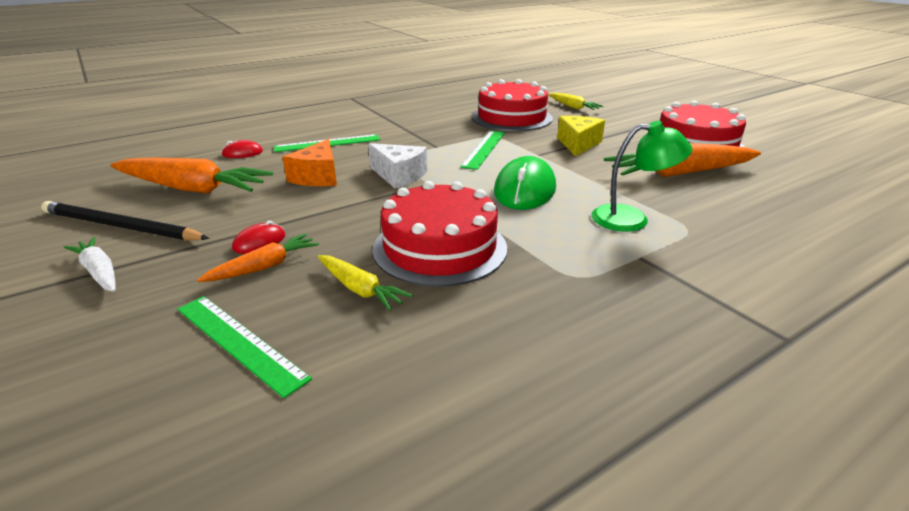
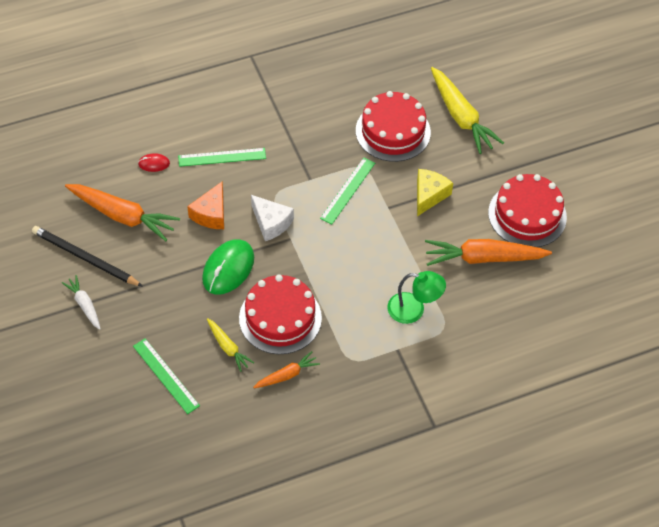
camera: 10 degrees right, 25 degrees up
(259, 242) = (172, 291): red mouse -> none
(264, 267) = (175, 317): orange carrot -> orange carrot (287, 375)
(524, 190) = (357, 260): green mouse -> green mouse (228, 268)
(573, 107) = (461, 116): yellow carrot -> yellow carrot, size x1.88

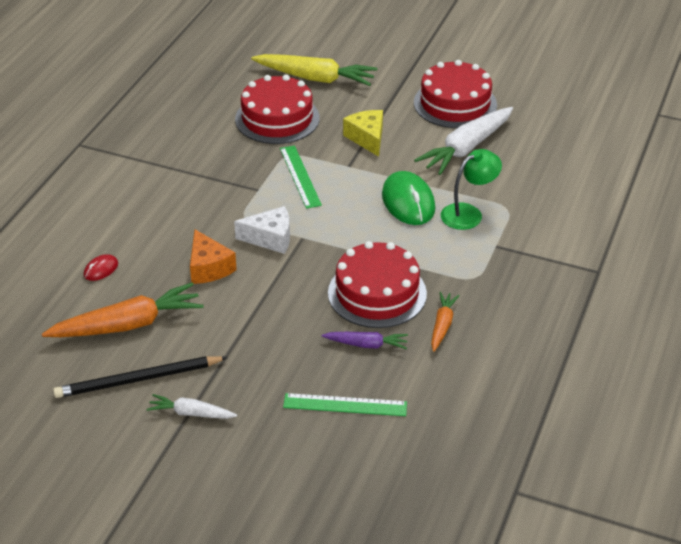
camera: 45 degrees left, 15 degrees down
(222, 157) = (158, 224): green ruler -> none
(228, 268) = (282, 293): green mouse -> green mouse (408, 202)
(228, 347) = (366, 344): yellow carrot -> purple carrot
(483, 258) = (466, 148): orange carrot -> white carrot

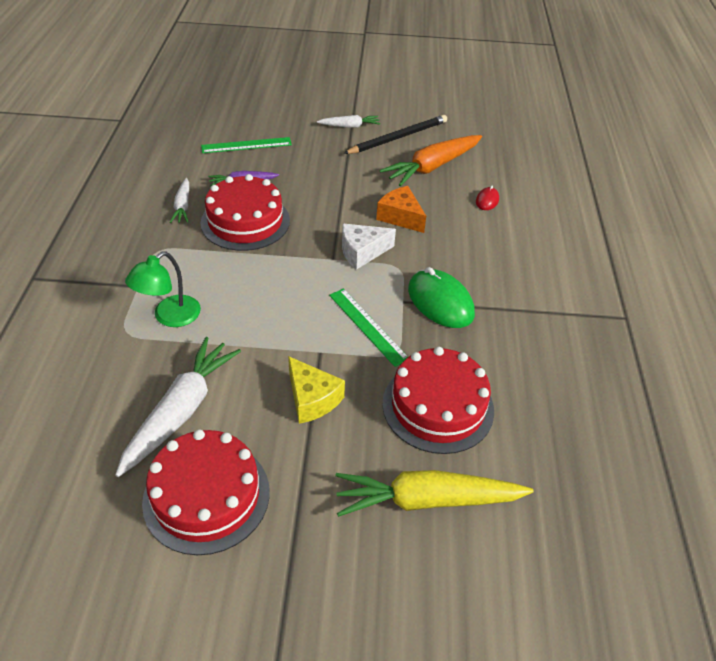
camera: 160 degrees right, 5 degrees up
(408, 202) = (238, 317): green mouse -> green mouse (440, 302)
(442, 325) = (183, 206): orange carrot -> white carrot

